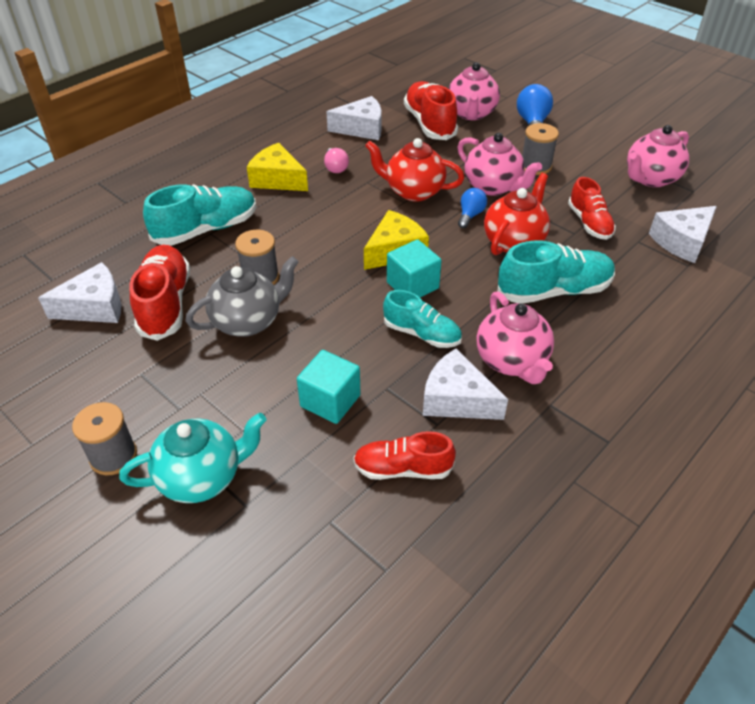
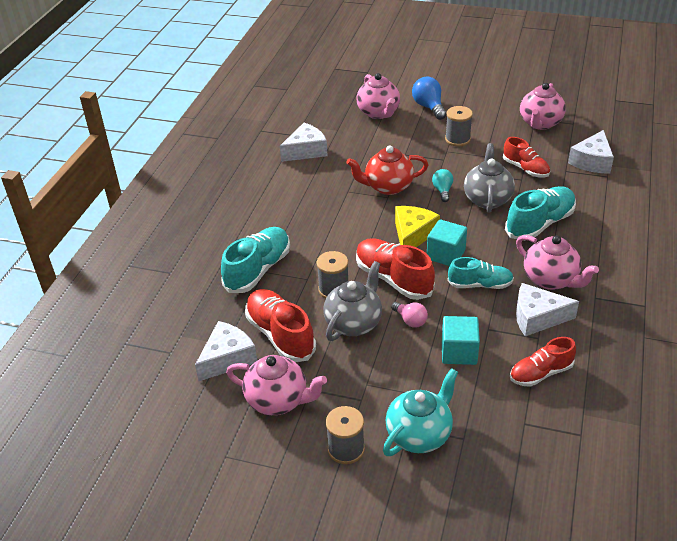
camera: 25 degrees left, 5 degrees down
(277, 179) = (277, 212): yellow cheese -> none
(335, 168) = (314, 188): pink light bulb -> pink light bulb (410, 320)
(429, 124) = (354, 131): red shoe -> red shoe (393, 279)
(470, 215) = (442, 191): blue light bulb -> turquoise light bulb
(493, 187) = (441, 164): pink teapot -> pink teapot (278, 400)
(514, 241) = (487, 199): red teapot -> grey teapot

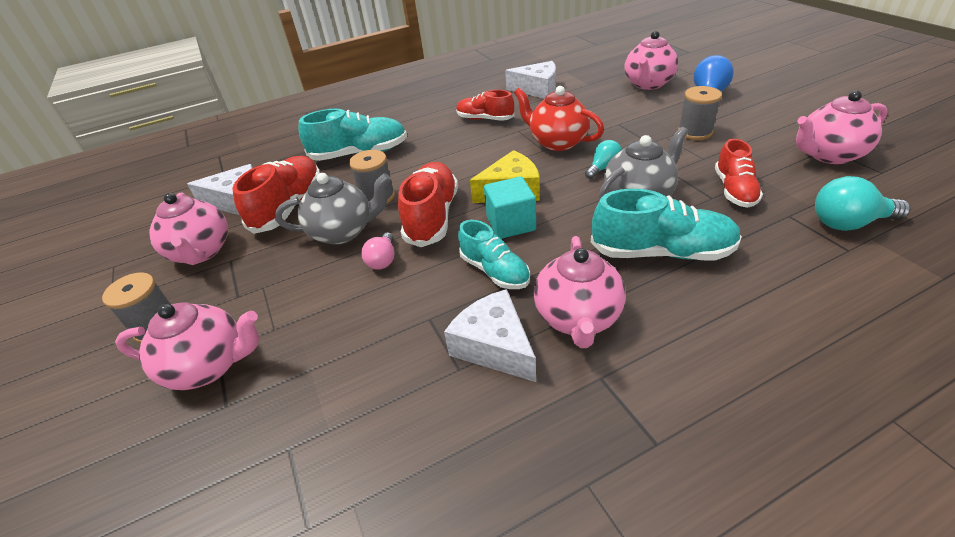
camera: 50 degrees right, 0 degrees up
(419, 434) = (209, 366): turquoise teapot -> pink teapot
(459, 352) = (367, 319): turquoise cube -> none
(540, 373) = (395, 410): red shoe -> red shoe (485, 119)
(592, 161) = (848, 223): white cheese -> turquoise light bulb

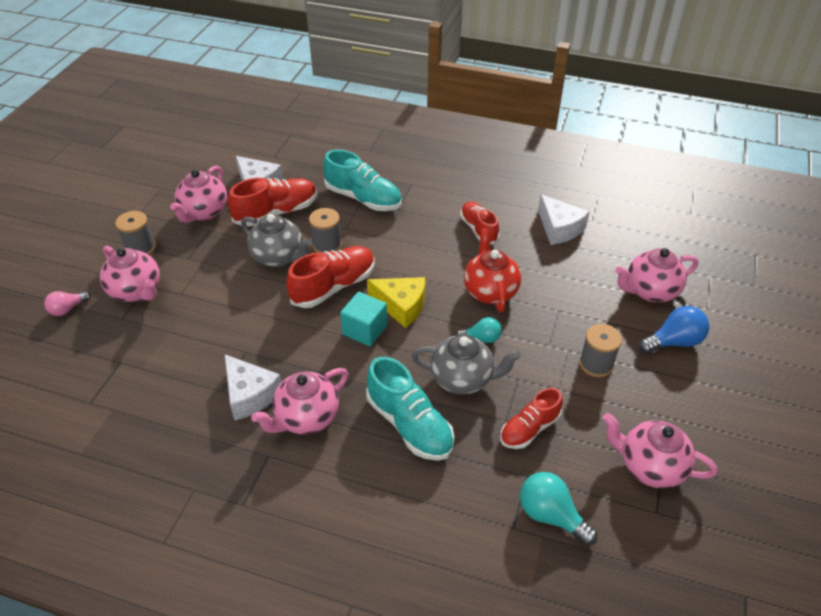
camera: 40 degrees right, 5 degrees up
(383, 260) = (272, 295): pink light bulb -> pink light bulb (67, 309)
(494, 271) = (311, 353): turquoise shoe -> none
(494, 346) = (250, 394): white cheese -> white cheese turned 135 degrees clockwise

